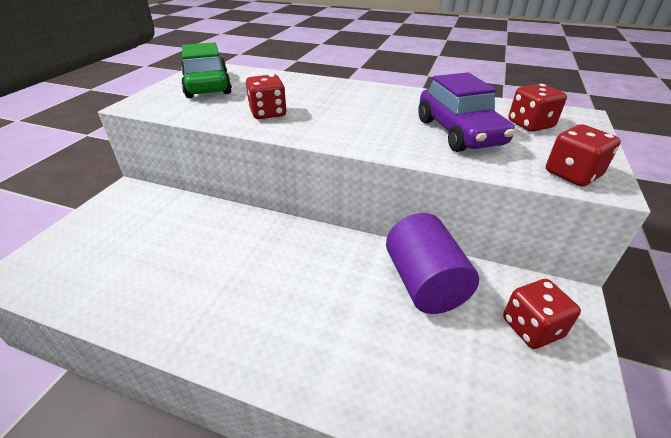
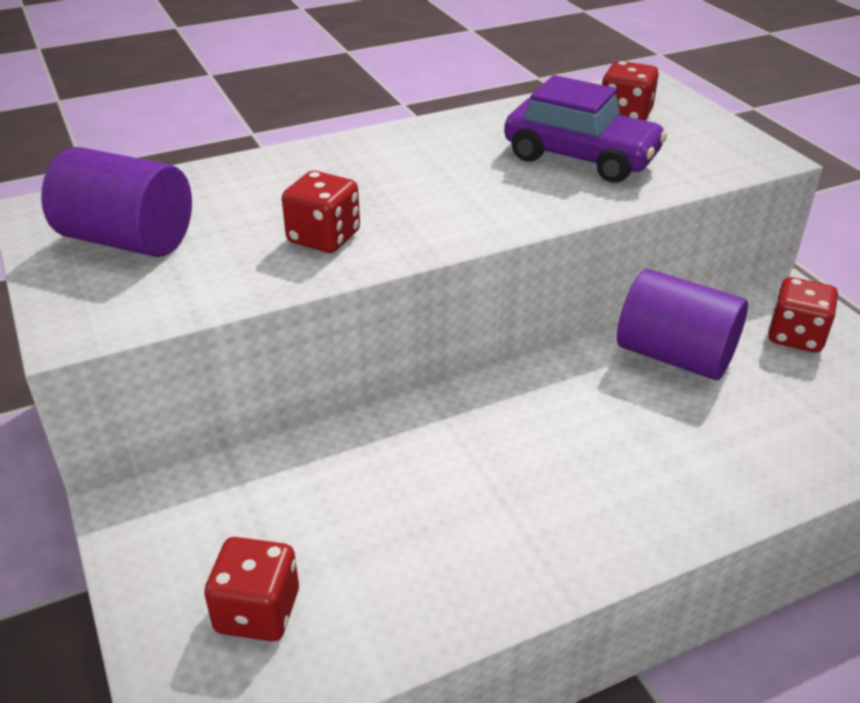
camera: 45 degrees left, 0 degrees up
(207, 86) = (127, 240): green car -> purple cylinder
(572, 174) = (734, 158): red dice -> red dice (257, 611)

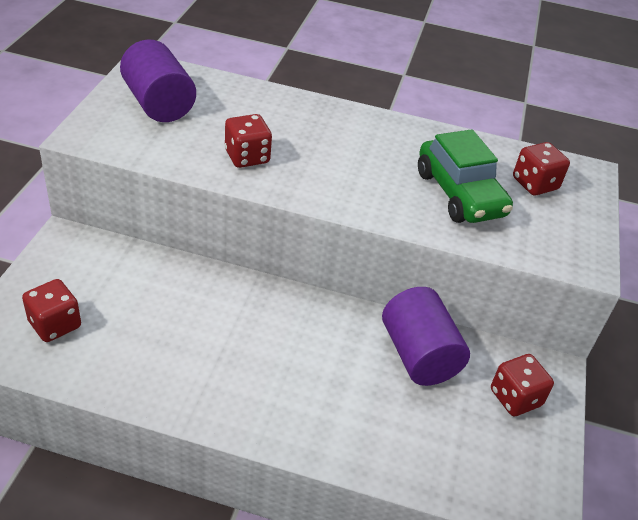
camera: 35 degrees right, 5 degrees up
(581, 157) = (459, 194): purple car -> green car

